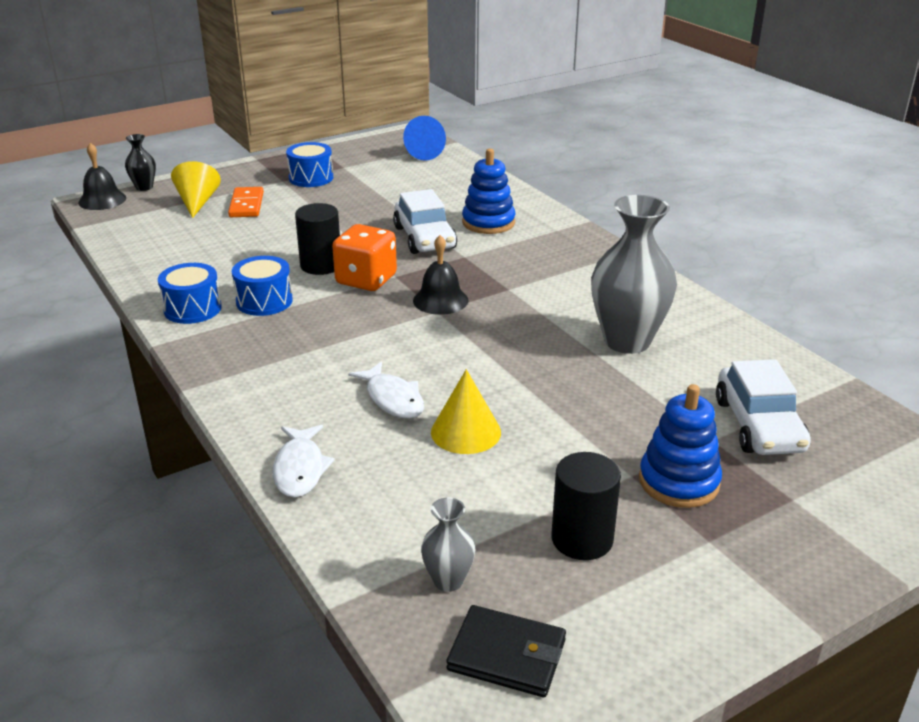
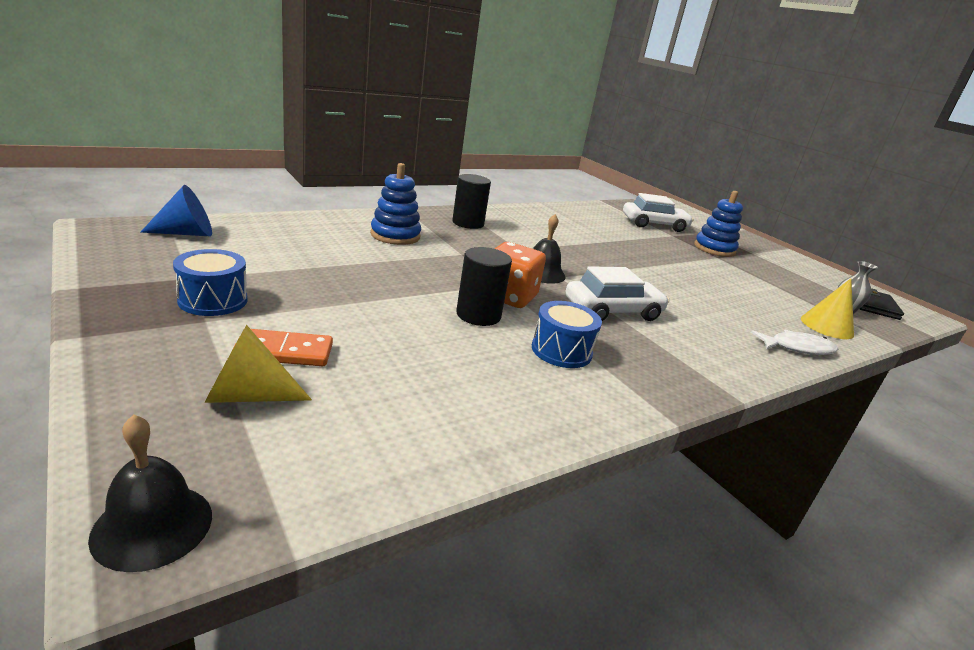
camera: 95 degrees left, 5 degrees down
(144, 187) = (119, 463): black vase -> none
(192, 309) = (589, 397): blue drum -> none
(393, 399) = (691, 307): white fish -> none
(425, 238) = (421, 262): white car -> white car (612, 311)
(465, 432) = (711, 289): yellow cone -> yellow cone (827, 326)
(582, 539) = (778, 276): black cylinder -> black cylinder (468, 223)
(627, 341) = (583, 232): grey vase -> none

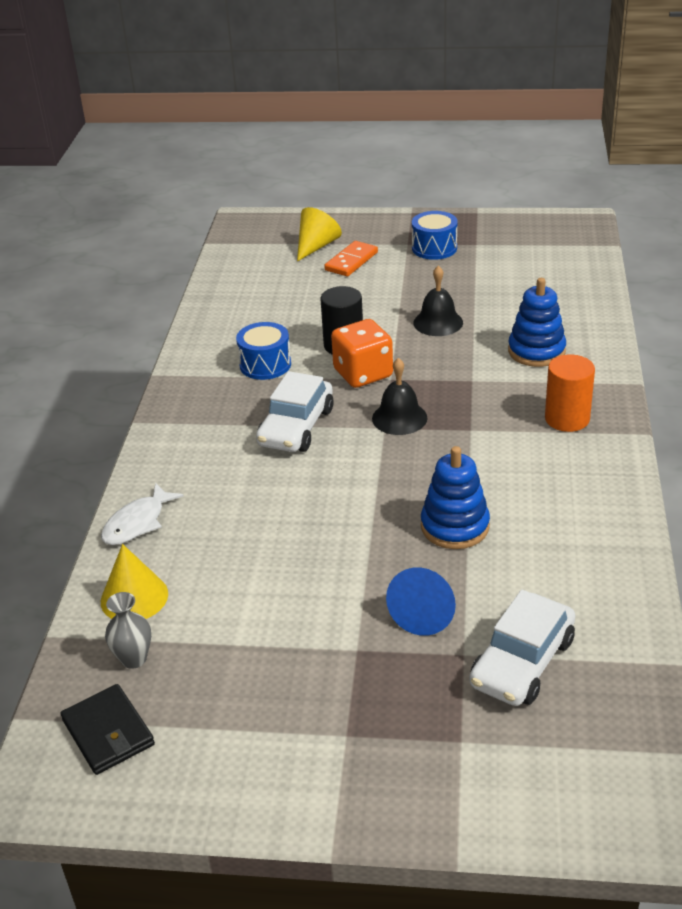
camera: 135 degrees right, 10 degrees up
(152, 526) = (250, 221): black bell -> black bell (438, 322)
(186, 233) = (566, 249): blue cone -> blue cone (425, 612)
(468, 223) = (567, 419): black cylinder -> orange cylinder
(714, 249) = (386, 675): blue stacking toy -> blue stacking toy (455, 526)

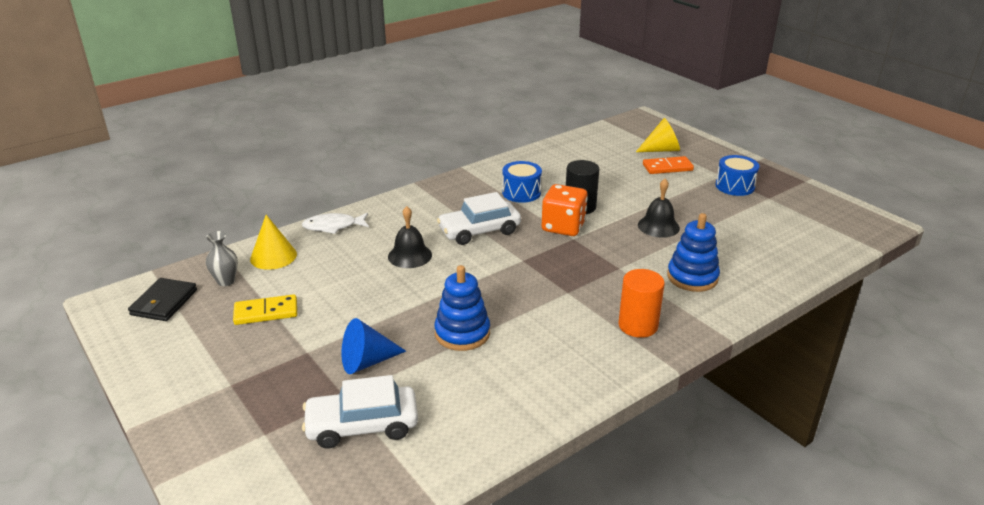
camera: 45 degrees right, 5 degrees down
(243, 651) = (266, 312): none -> yellow domino
(399, 418) = (539, 260): black bell -> black bell (410, 255)

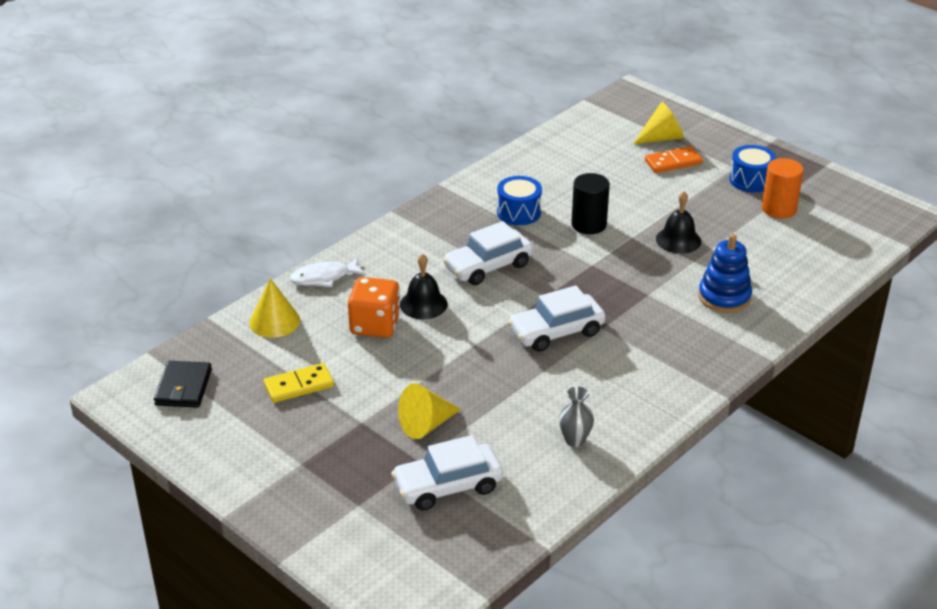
camera: 10 degrees left, 5 degrees up
(226, 281) = (237, 356): grey vase -> grey vase (575, 440)
(367, 361) = (426, 424): blue cone -> yellow cone
(462, 333) = (510, 384): blue stacking toy -> none
(523, 291) = (556, 332): none -> white car
(563, 227) = (577, 251): orange dice -> orange dice (375, 325)
(638, 325) = (681, 356): orange cylinder -> orange cylinder (779, 209)

